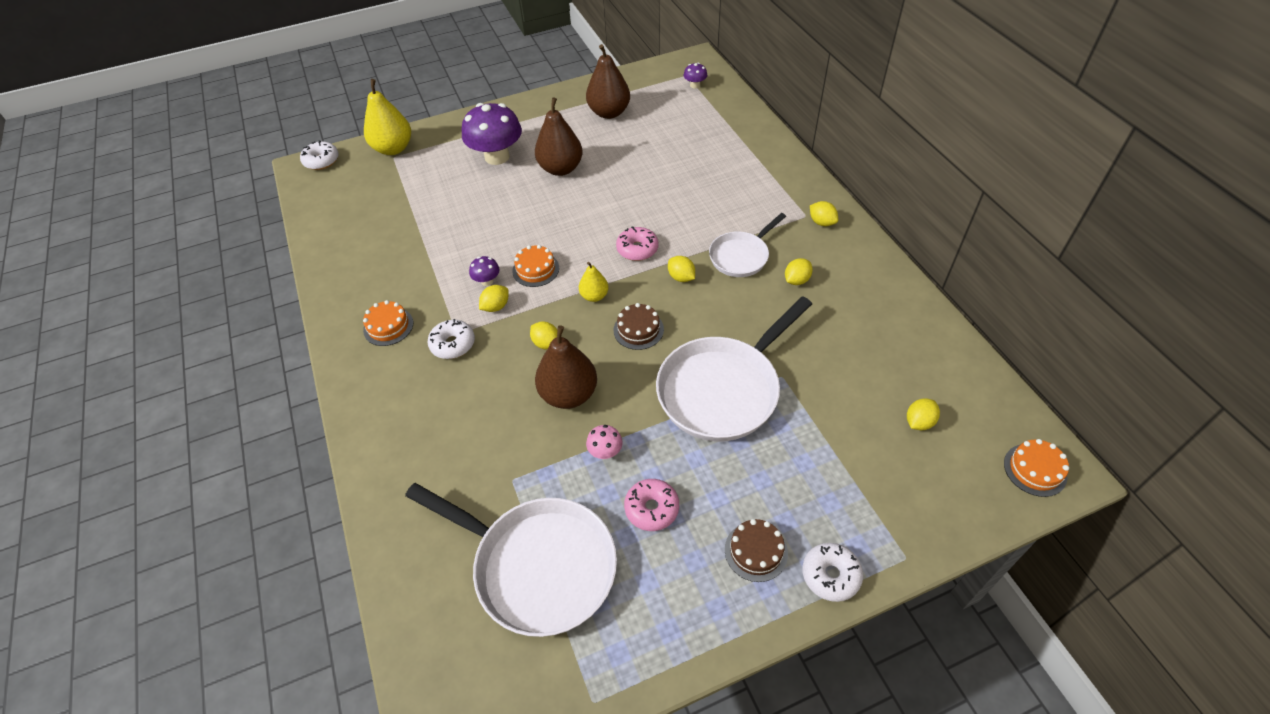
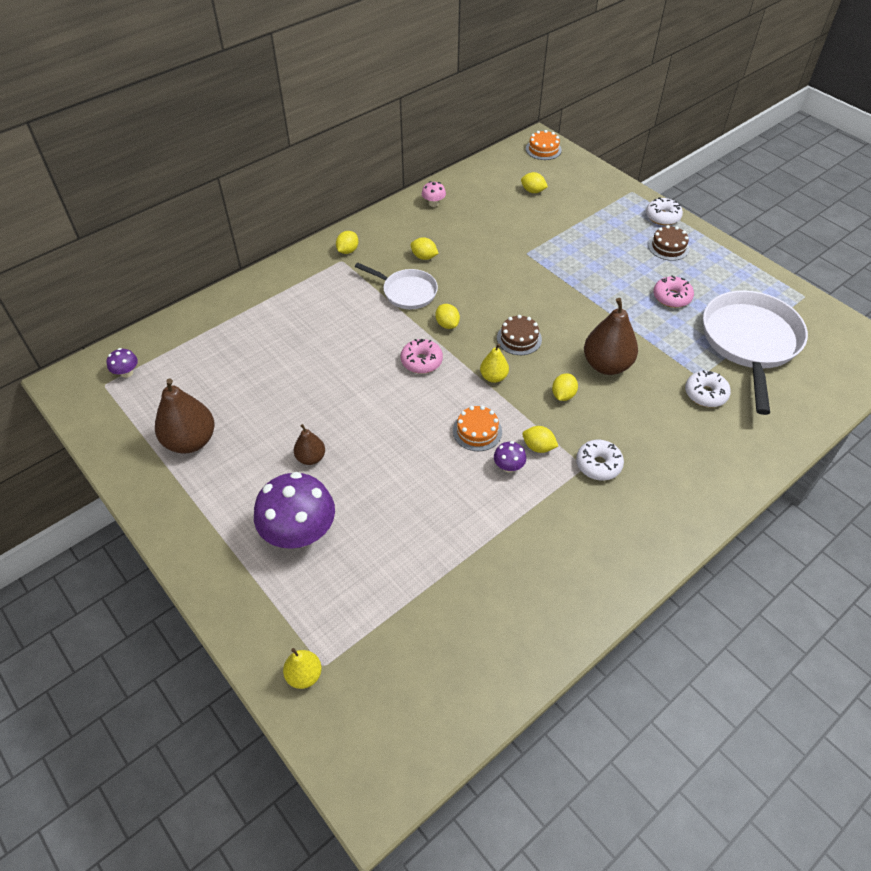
camera: 110 degrees left, 0 degrees up
(321, 161) = (353, 774): white donut -> white donut (705, 394)
(388, 326) = (604, 530): orange cake -> none
(393, 149) = (304, 675): yellow pear -> yellow pear, size x0.54
(561, 169) = (311, 458): brown pear -> brown pear, size x0.54
(605, 452) = (644, 330): pink mushroom -> pink mushroom (433, 203)
(681, 277) = (447, 324): yellow lemon -> yellow lemon turned 60 degrees counterclockwise
(723, 389) = (554, 280): white pan -> none

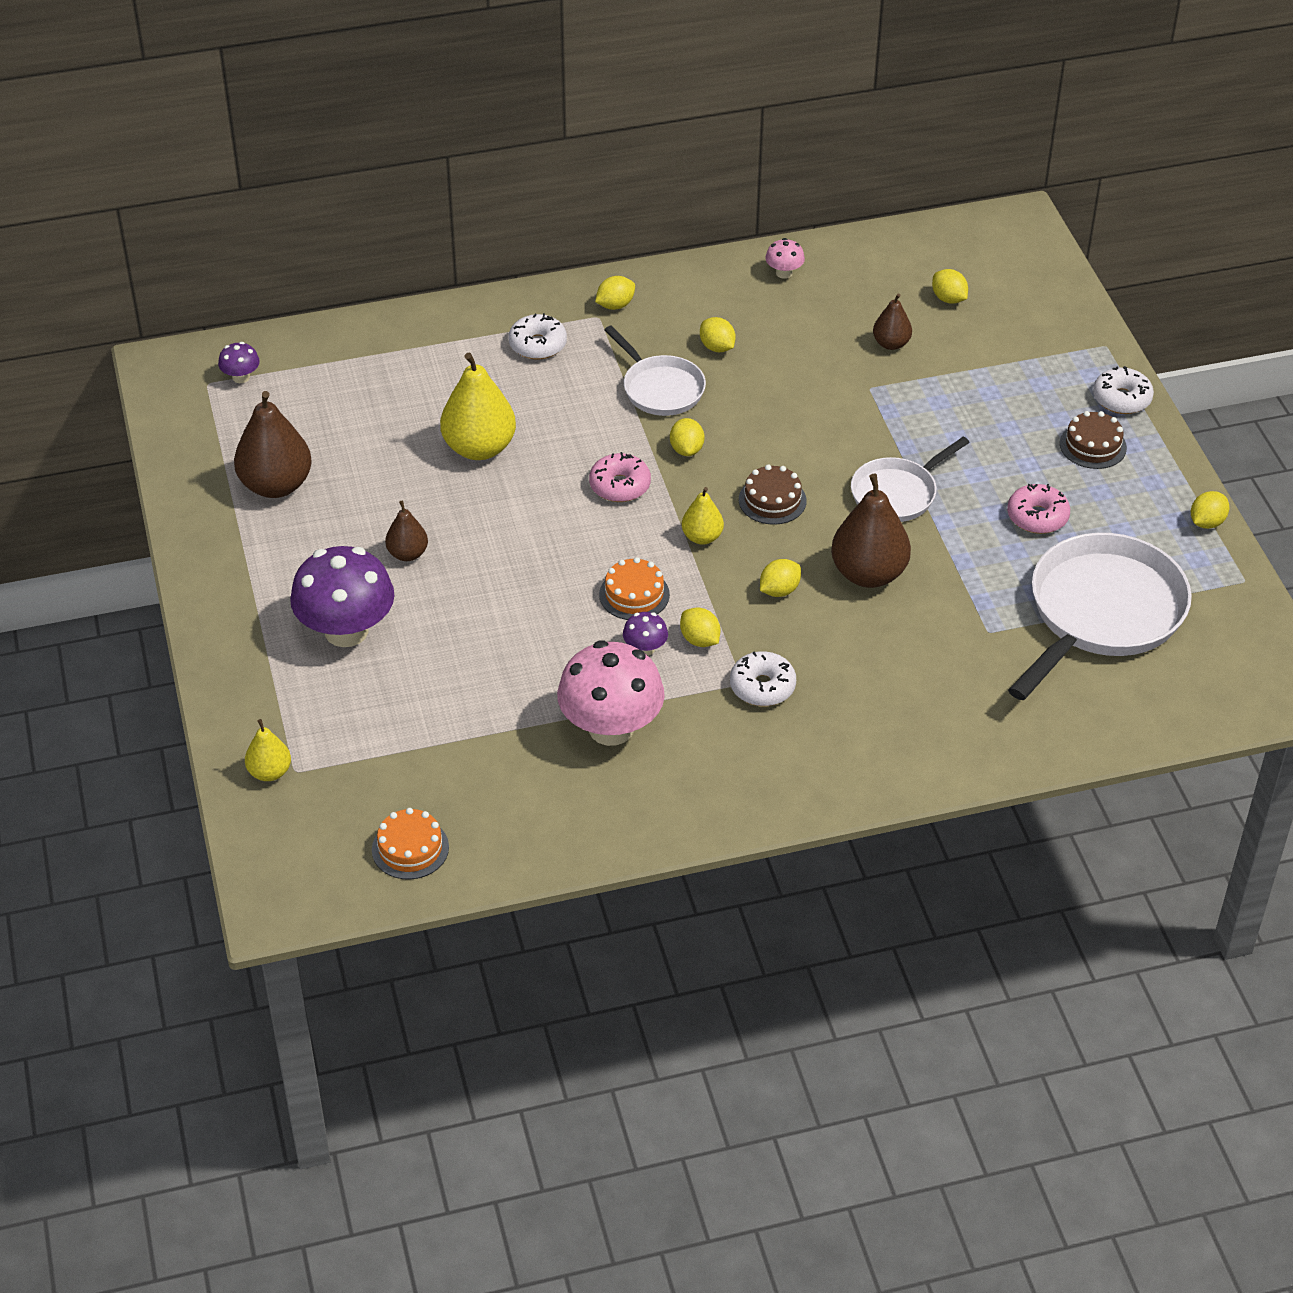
camera: 25 degrees right, 5 degrees down
(316, 367) = (479, 448): none -> yellow pear
(520, 225) = (891, 344): none -> brown pear
(524, 534) = (611, 728): none -> pink mushroom
(543, 149) = (1015, 238): orange cake -> orange cake (410, 848)
(586, 309) = (897, 493): none -> white pan
(705, 394) = (978, 655): white donut -> white donut (538, 345)
(759, 270) = (1206, 522): none -> yellow lemon

